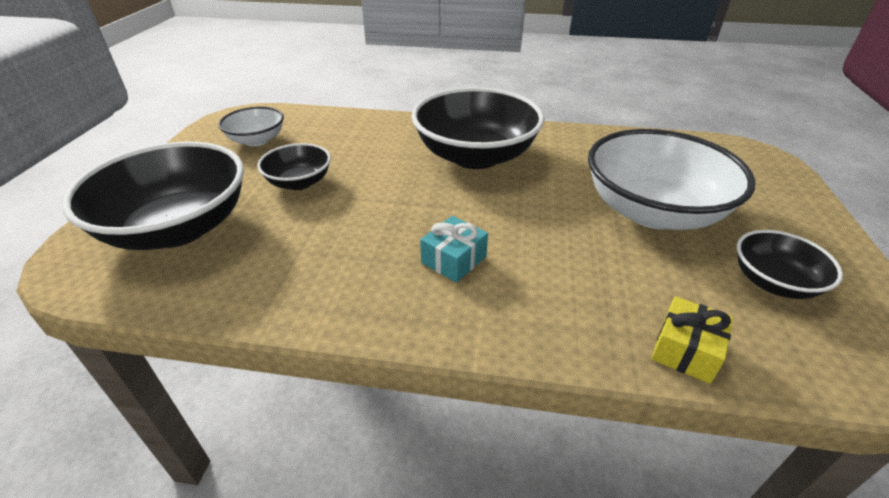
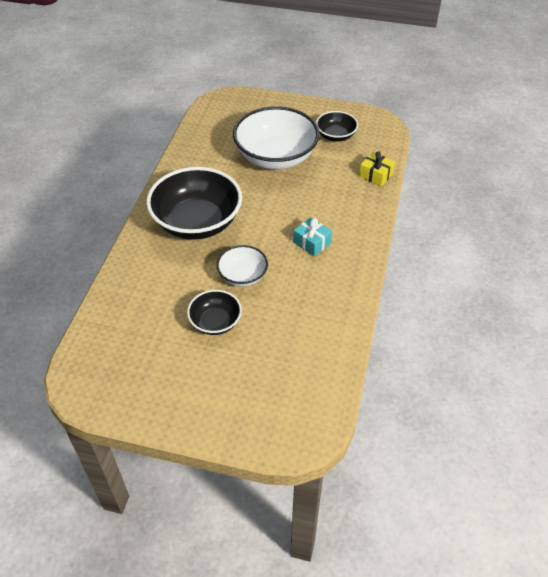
camera: 85 degrees left, 10 degrees up
(178, 228) = (266, 386): black bowl -> none
(257, 140) = (136, 361): white bowl -> white bowl (242, 276)

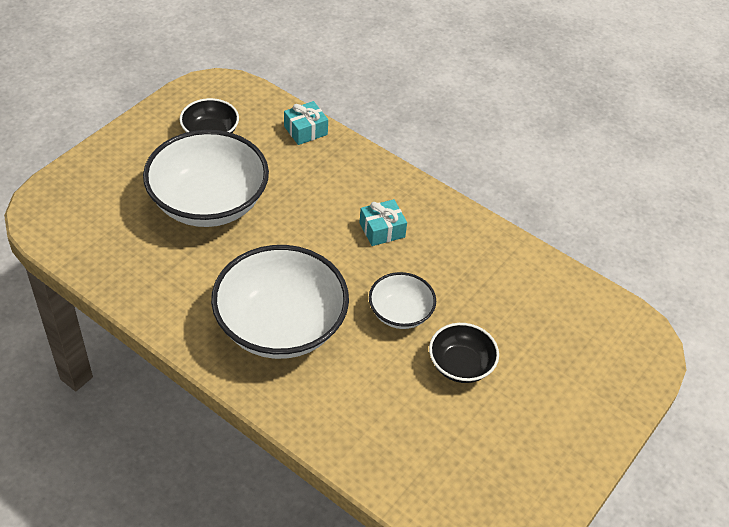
camera: 70 degrees left, 0 degrees up
(197, 222) = (280, 326): black bowl -> white bowl
(376, 175) = (305, 130): yellow gift -> turquoise gift

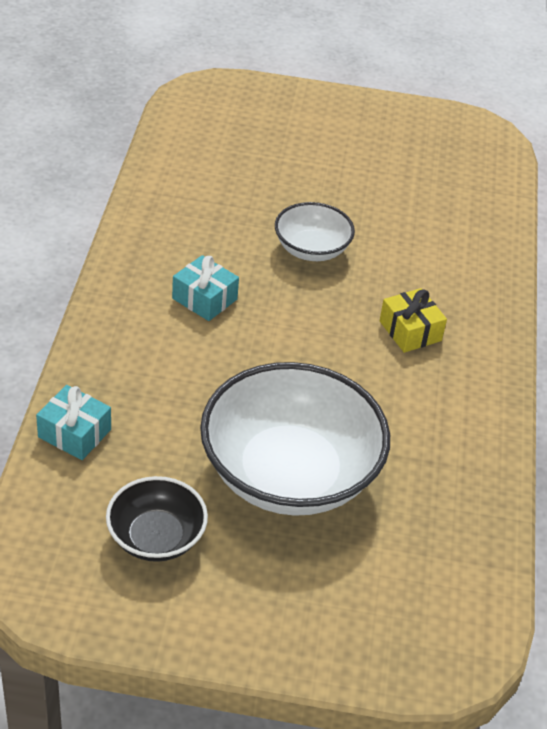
camera: 120 degrees left, 5 degrees down
(280, 326) = (410, 331): white bowl -> yellow gift
(460, 365) = (337, 193): black bowl -> none

